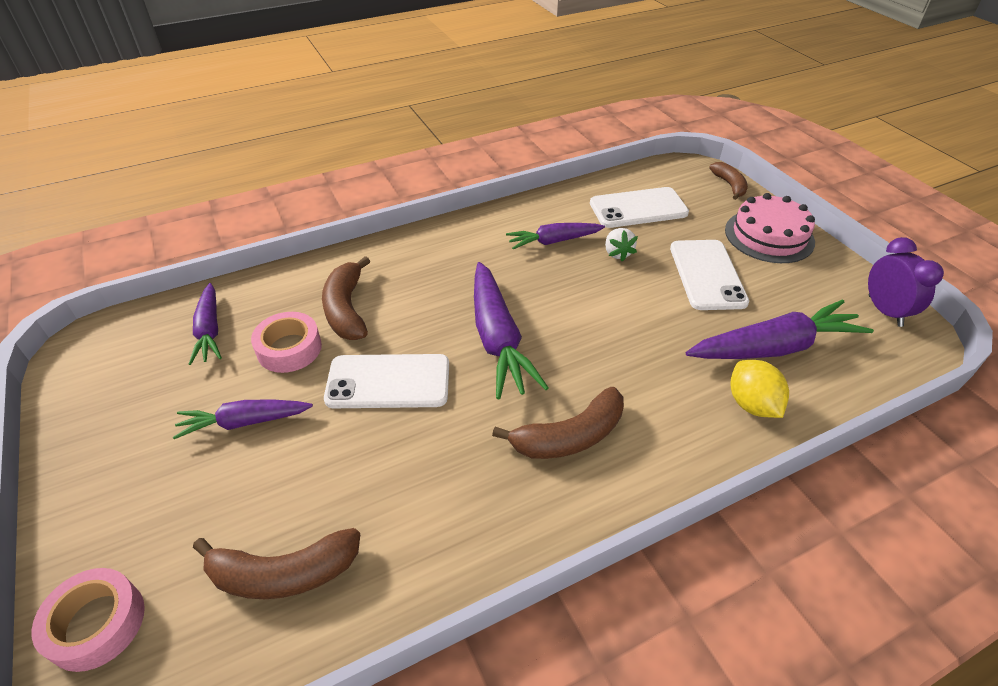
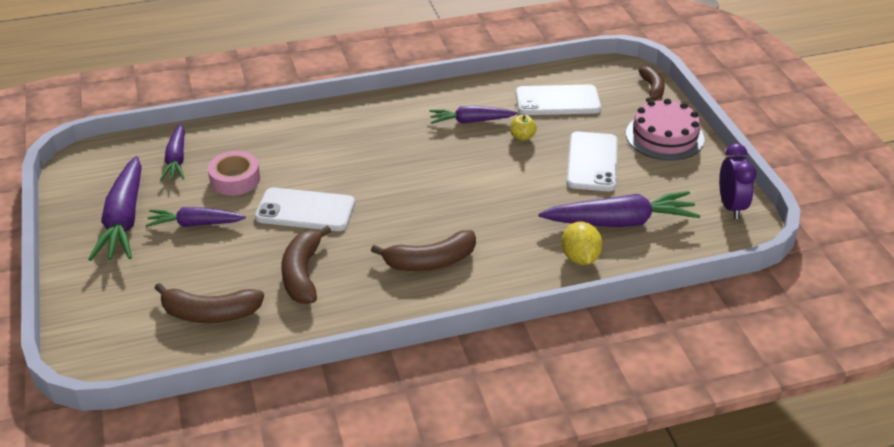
camera: 10 degrees right, 5 degrees down
(97, 624) = (90, 323): pink tape -> none
(346, 309) = (284, 156): brown banana -> brown banana (302, 274)
(498, 339) = (398, 190): purple carrot -> purple carrot (124, 220)
(617, 253) = (522, 137): white strawberry -> yellow apple

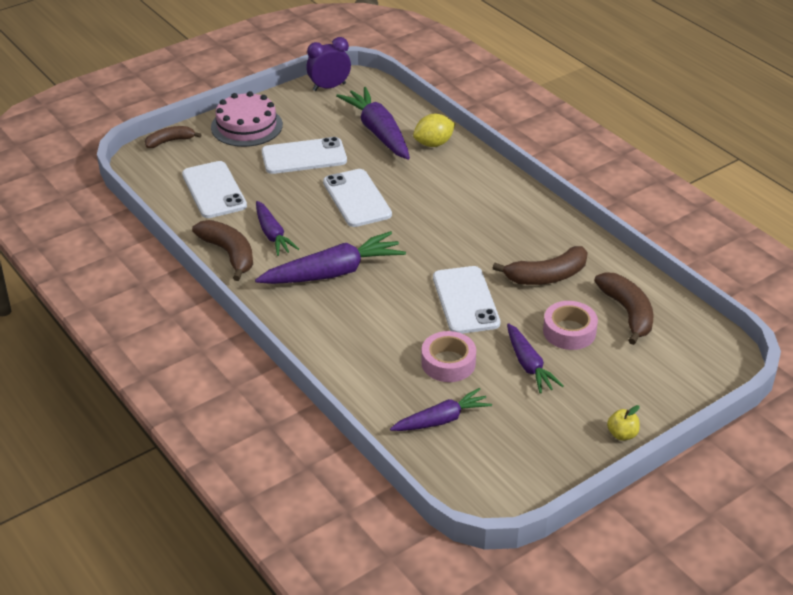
camera: 110 degrees left, 0 degrees up
(124, 220) = (555, 418): purple carrot -> purple carrot (333, 272)
(216, 263) = (569, 331): none -> pink tape
(430, 261) = (485, 213): brown banana -> brown banana (229, 254)
(502, 180) = (357, 198): none -> white phone
(522, 137) = (284, 200): yellow apple -> yellow apple (622, 434)

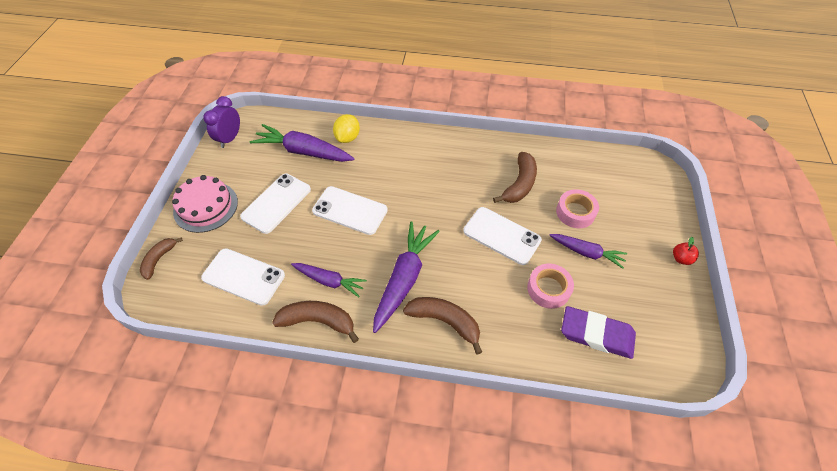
camera: 45 degrees left, 15 degrees up
(441, 420) = (596, 334): purple carrot -> purple eraser
(622, 434) = (681, 259): yellow apple -> red apple
(627, 312) = (584, 177): brown banana -> brown banana (445, 321)

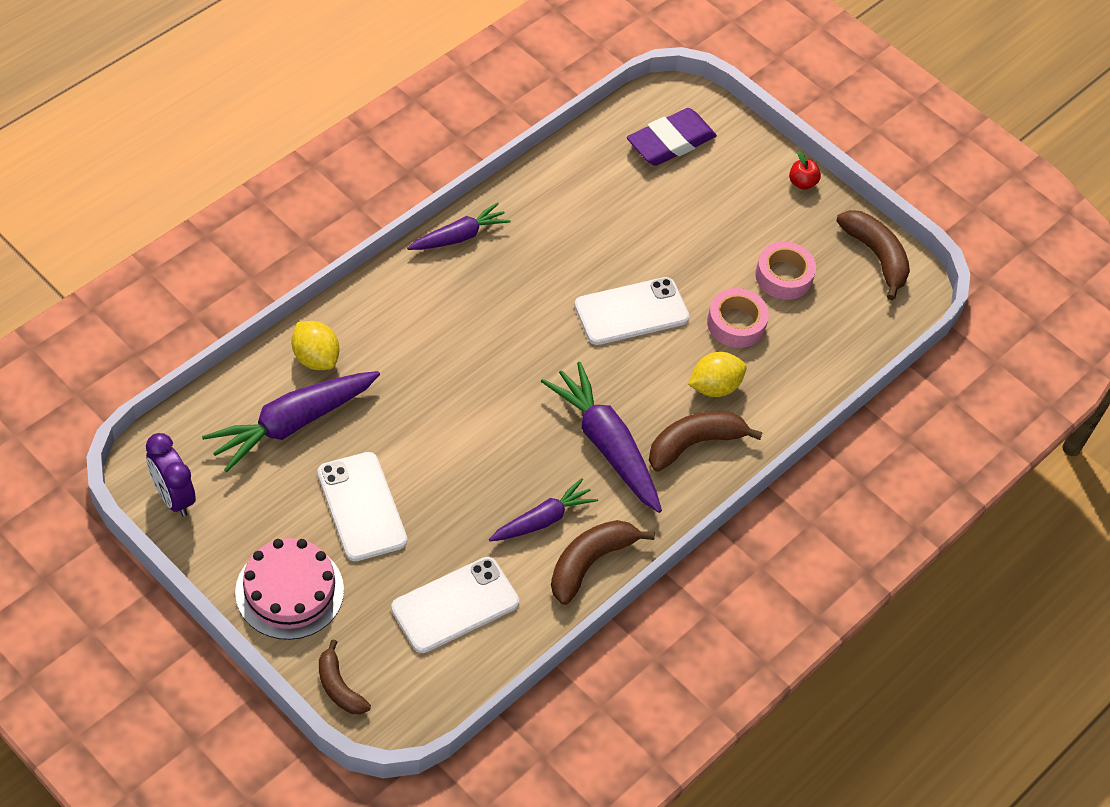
camera: 60 degrees left, 0 degrees up
(350, 210) = (452, 434): white phone -> none
(494, 306) = (714, 387): none -> yellow lemon
(519, 184) = (575, 238): brown banana -> brown banana (876, 256)
(575, 212) = (663, 220): pink tape -> pink tape (783, 276)
(586, 252) = (723, 254): purple carrot -> purple carrot (459, 236)
(596, 334) = (820, 325): purple eraser -> purple eraser (670, 142)

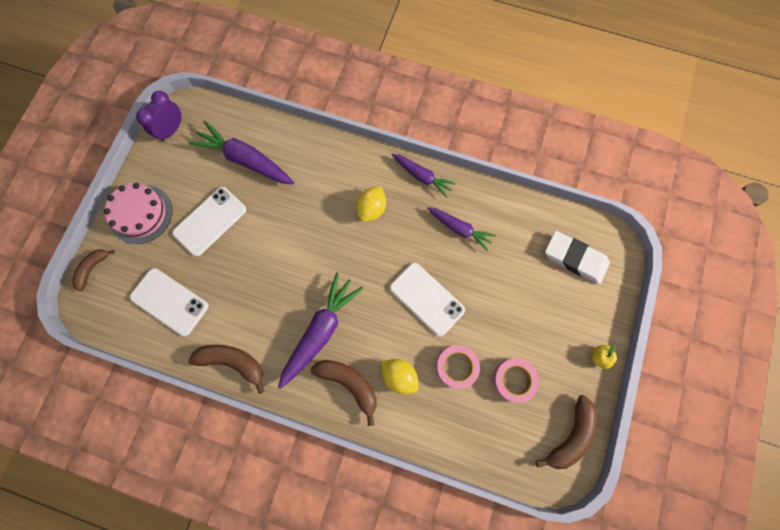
camera: 70 degrees right, 20 degrees up
(315, 358) = (294, 148): yellow lemon -> yellow lemon (371, 209)
(542, 520) = (249, 321): purple carrot -> purple carrot (459, 229)
(670, 142) = (575, 258): purple eraser -> white eraser
(802, 183) = (599, 357): red apple -> yellow apple

